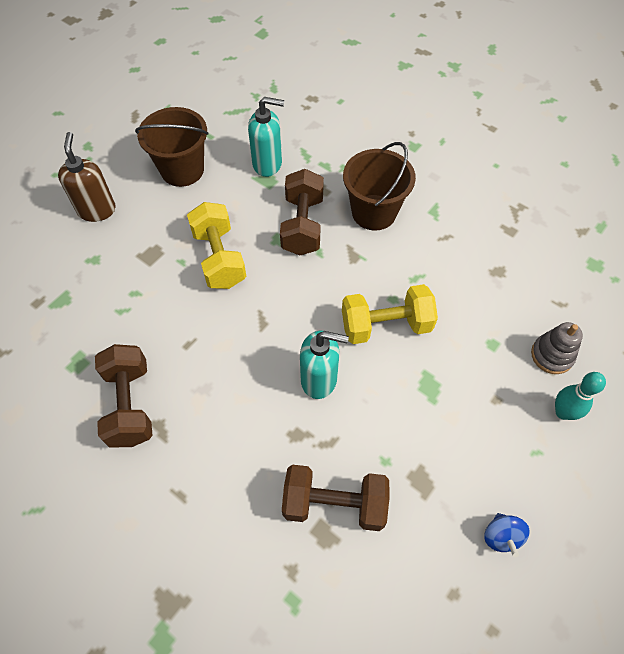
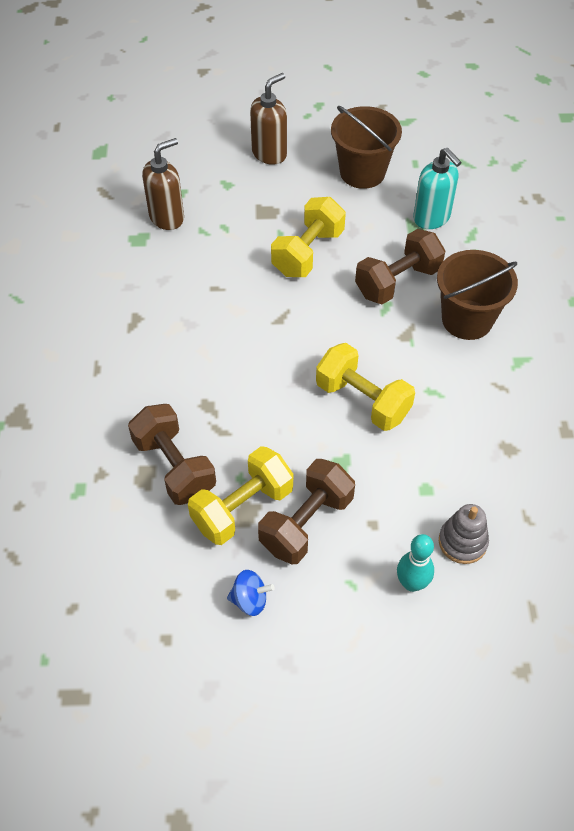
camera: 50 degrees right, 5 degrees down
(79, 325) = (167, 217): none -> brown soap dispenser
(130, 404) = (136, 291): brown dumbbell -> brown dumbbell (306, 523)
(319, 379) = (267, 388): turquoise soap dispenser -> none
(414, 480) = (242, 508): none -> yellow dumbbell
(501, 536) = (250, 600): blue spinning top -> blue spinning top turned 135 degrees counterclockwise

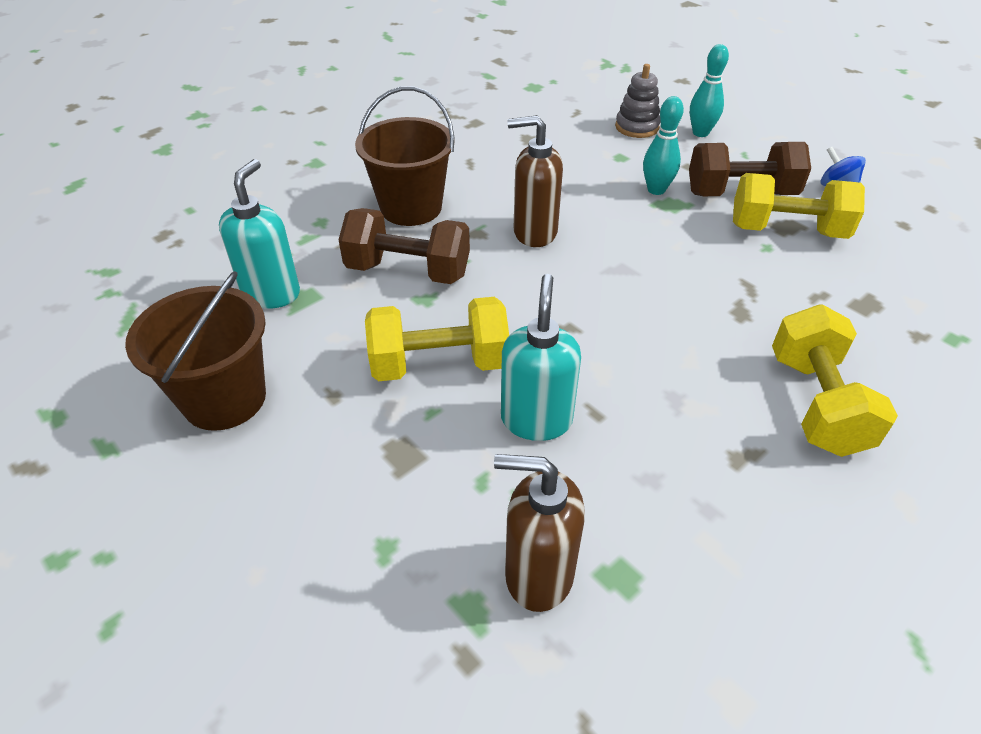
camera: 130 degrees left, 10 degrees down
(174, 467) = (827, 291): brown dumbbell -> none
(235, 265) = (536, 419): none -> turquoise soap dispenser
(269, 154) = (258, 541): brown soap dispenser -> brown soap dispenser (534, 232)
(361, 472) = (656, 190): none -> turquoise bowling pin
(362, 400) = (588, 222): yellow dumbbell -> yellow dumbbell (816, 404)

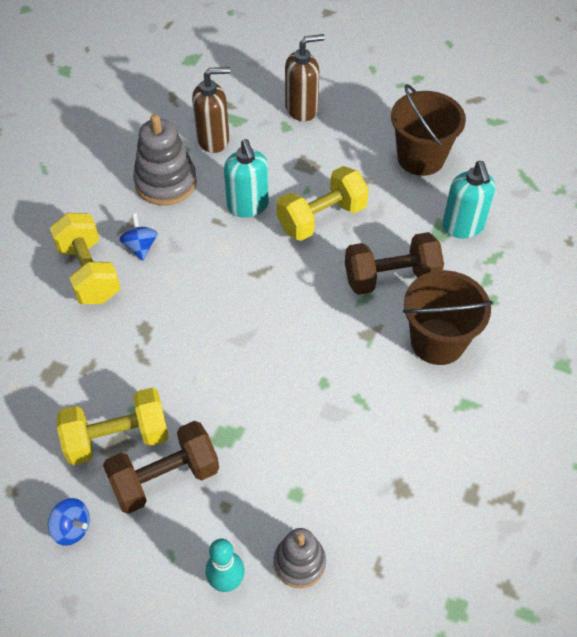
camera: 155 degrees right, 10 degrees up
(534, 232) = (324, 352): brown soap dispenser -> brown soap dispenser (302, 109)
(656, 190) = (244, 451): turquoise bowling pin -> none
(661, 513) = (165, 182): none -> grey stacking toy
(729, 415) = (140, 247): none -> blue spinning top

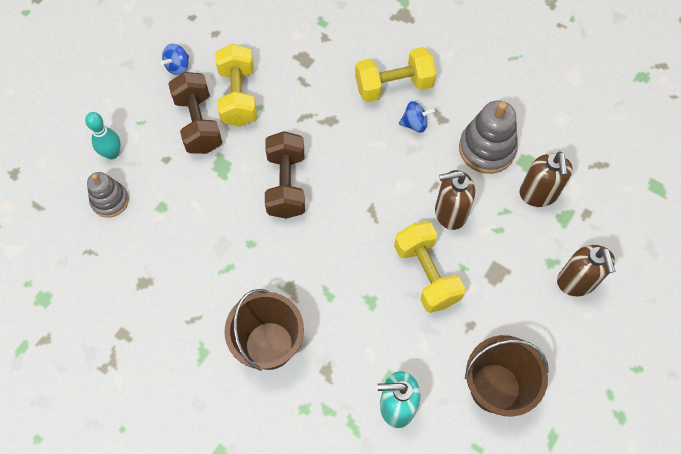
camera: 100 degrees right, 10 degrees up
(248, 206) = (450, 213): turquoise soap dispenser -> brown soap dispenser
(391, 278) = (346, 321): brown dumbbell -> brown dumbbell (286, 184)

